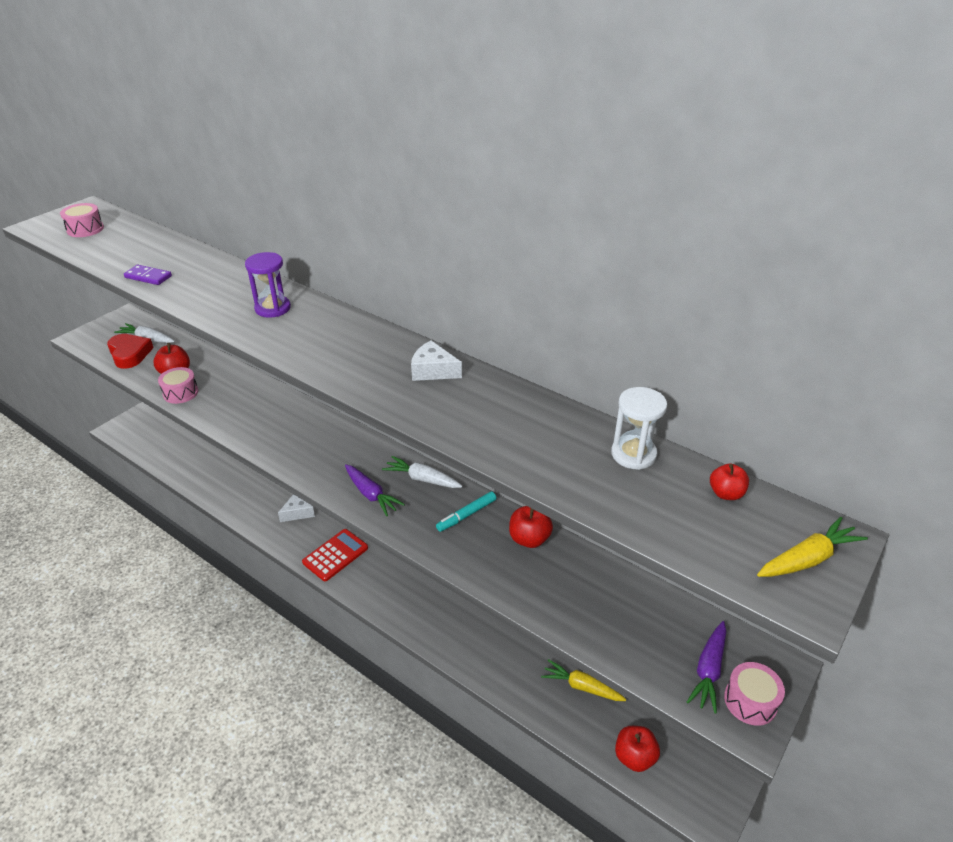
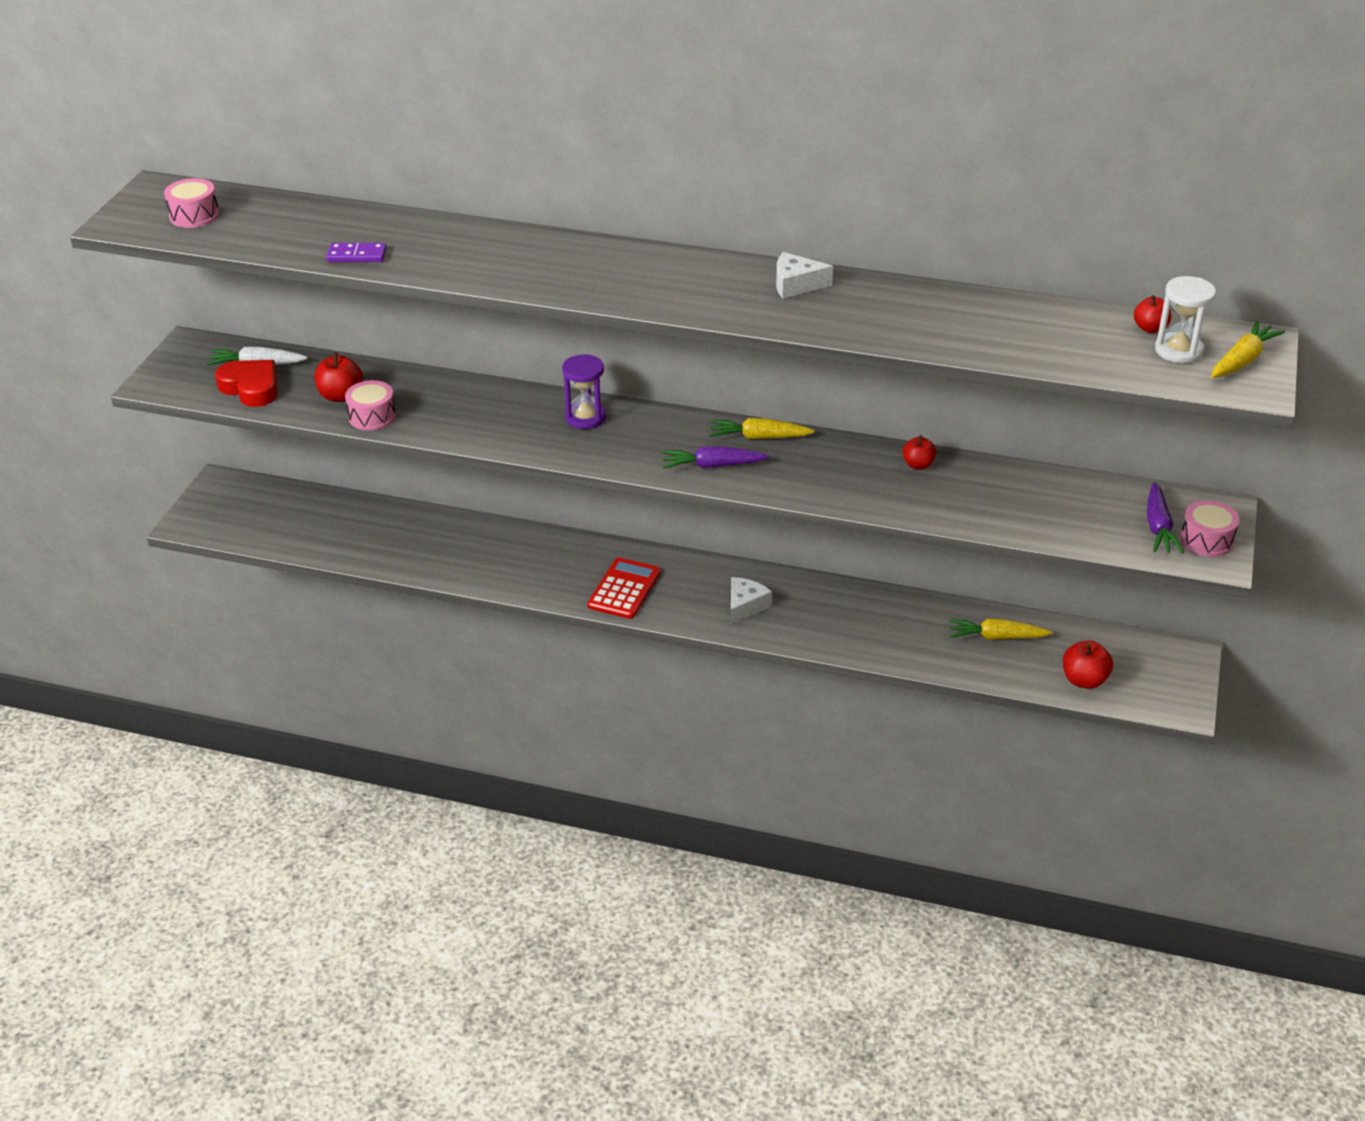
camera: 20 degrees left, 0 degrees up
(273, 308) = (554, 259): purple hourglass -> purple hourglass (585, 417)
(299, 511) = (539, 556): white cheese -> white cheese (745, 606)
(371, 495) = (712, 466): purple carrot -> purple carrot turned 150 degrees clockwise
(422, 479) = (758, 437): white carrot -> yellow carrot
(466, 515) = (835, 459): turquoise marker -> none
(529, 539) = (918, 465): red apple -> red apple, size x0.66
(633, 454) = (1049, 315): white hourglass -> white hourglass (1178, 350)

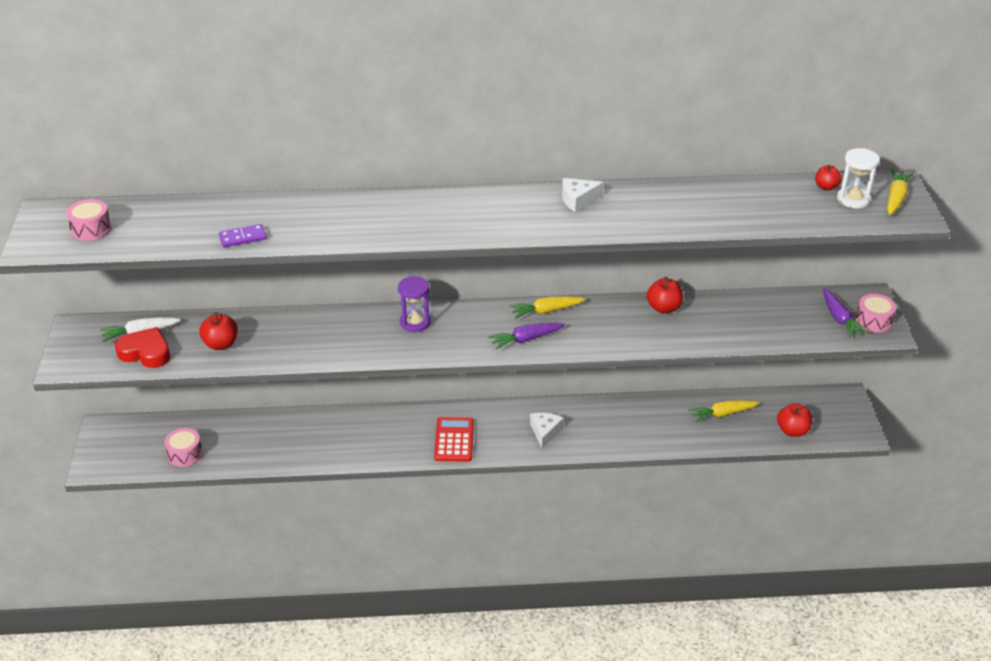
camera: 20 degrees left, 0 degrees up
(372, 416) = (254, 355): pink drum -> pink drum (185, 454)
(918, 465) = (664, 308): red apple -> red apple, size x1.51

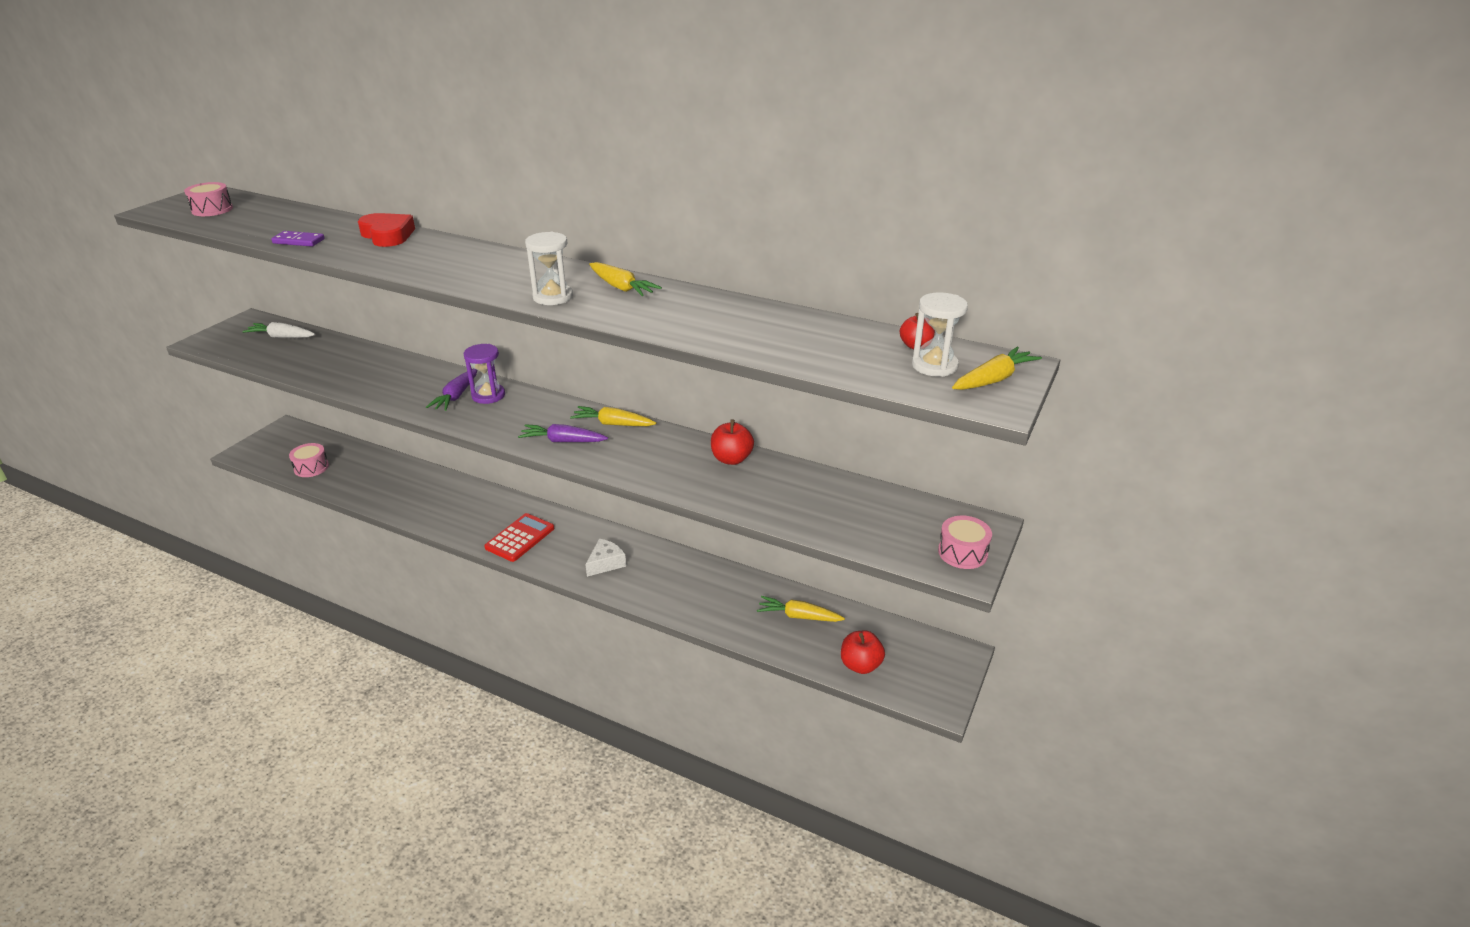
camera: 30 degrees right, 5 degrees down
(146, 352) = (264, 351): red heart -> red heart (387, 235)
(221, 344) = (322, 362): red apple -> none
(541, 225) = (553, 297): none -> white hourglass
(578, 200) = (622, 288): white cheese -> yellow carrot
(840, 319) = (921, 536): purple carrot -> purple carrot (456, 396)

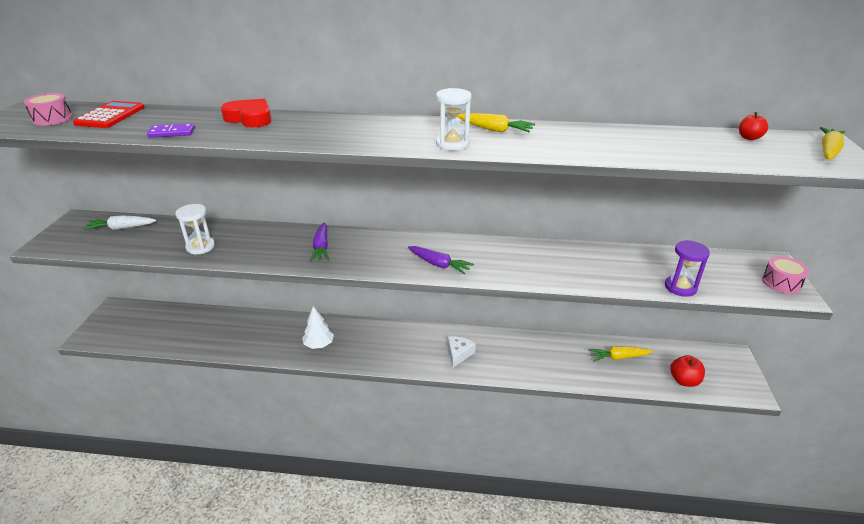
camera: 20 degrees left, 0 degrees up
(311, 467) = (162, 336): pink drum -> none
(460, 514) = (319, 344): none -> white tree
(488, 395) = (347, 242): purple hourglass -> purple hourglass (680, 287)
(520, 538) = (379, 351): red calculator -> red calculator (110, 116)
(563, 441) = (439, 265): purple carrot -> purple carrot turned 135 degrees counterclockwise
(613, 424) = (464, 244): yellow carrot -> none
(731, 459) = (572, 252): red apple -> none
(934, 366) = (781, 148): white hourglass -> white hourglass (200, 247)

